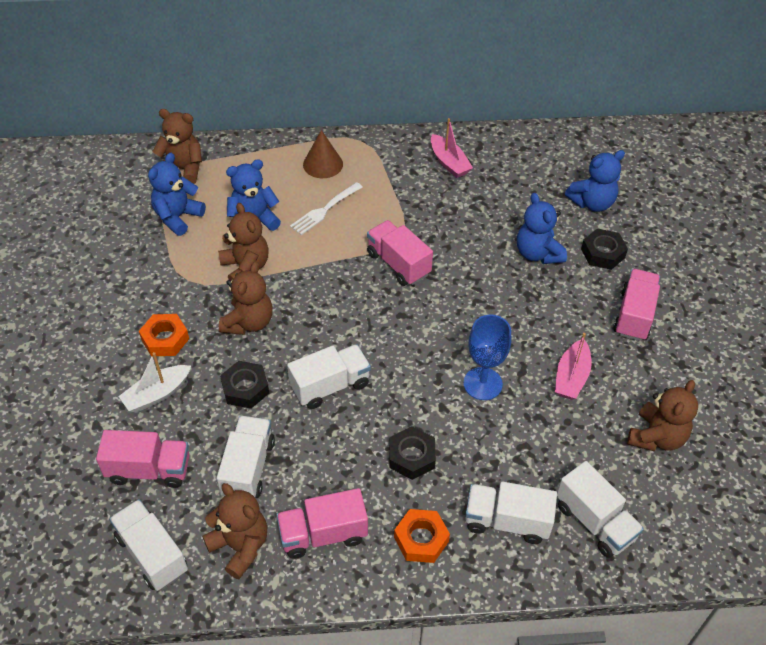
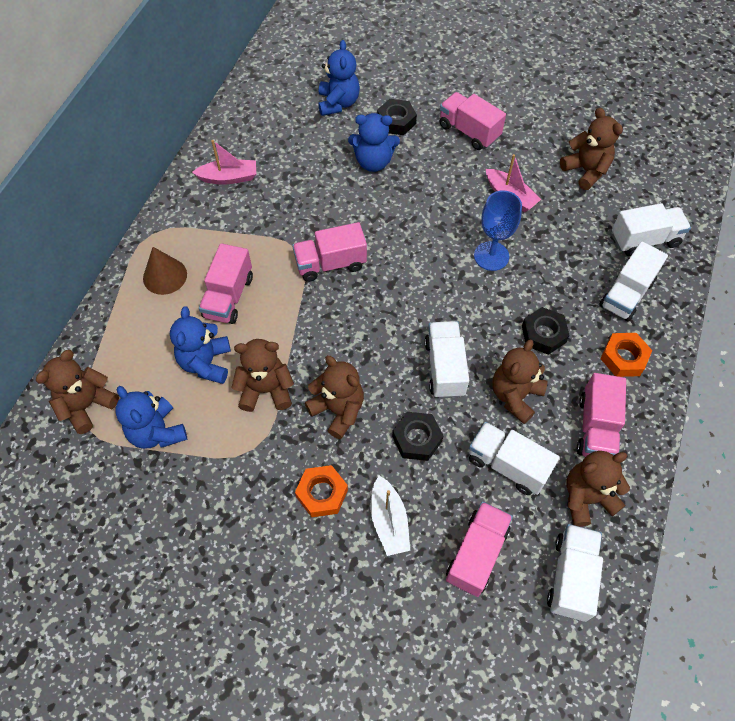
camera: 65 degrees left, 10 degrees up
(152, 554) = (571, 577): white truck -> white truck turned 120 degrees clockwise
(324, 210) = (229, 297): white fork -> pink truck
(327, 452) = (515, 396): none -> brown teddy bear

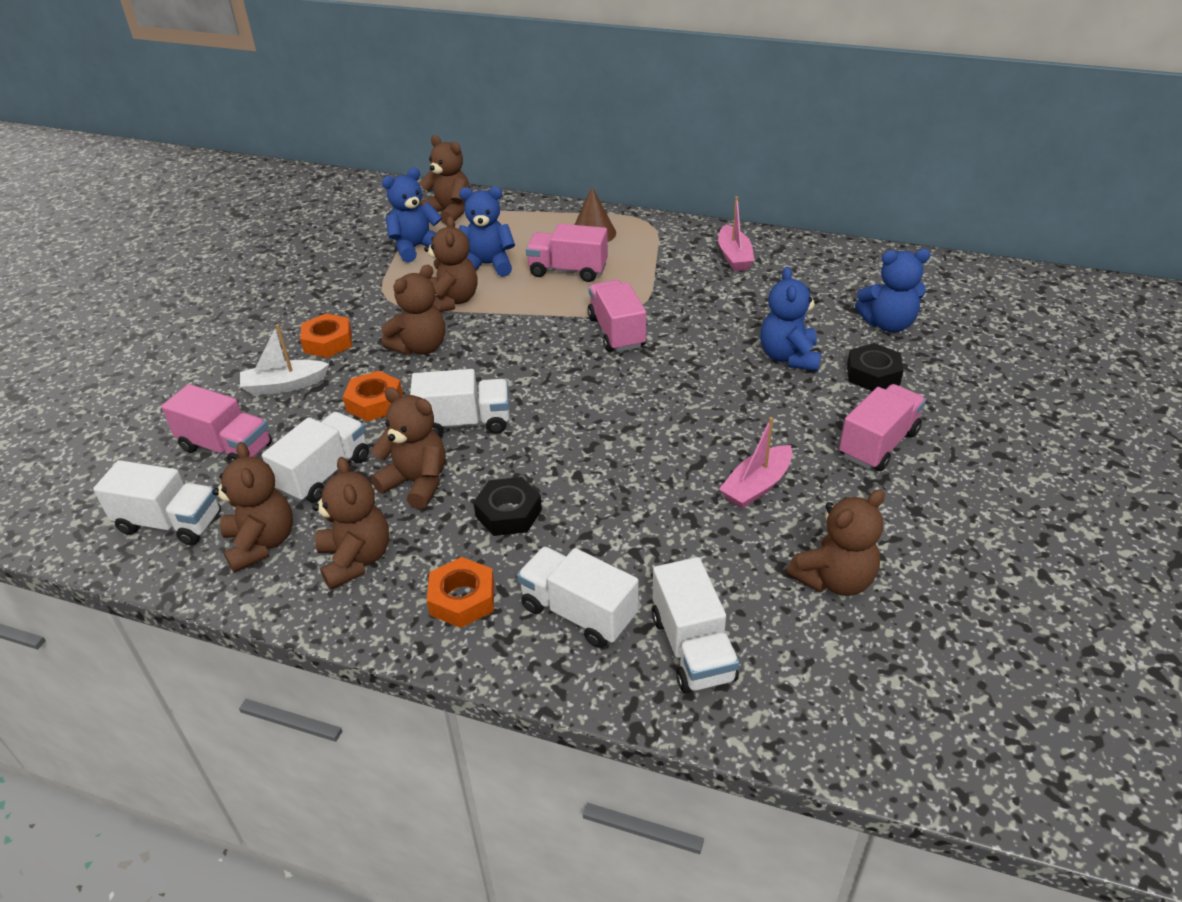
camera: 90 degrees right, 20 degrees down
(417, 439) = (374, 402): black nut -> orange nut
(491, 256) = (640, 464): blue goblet -> none
(596, 428) = (356, 559): pink truck -> brown teddy bear

